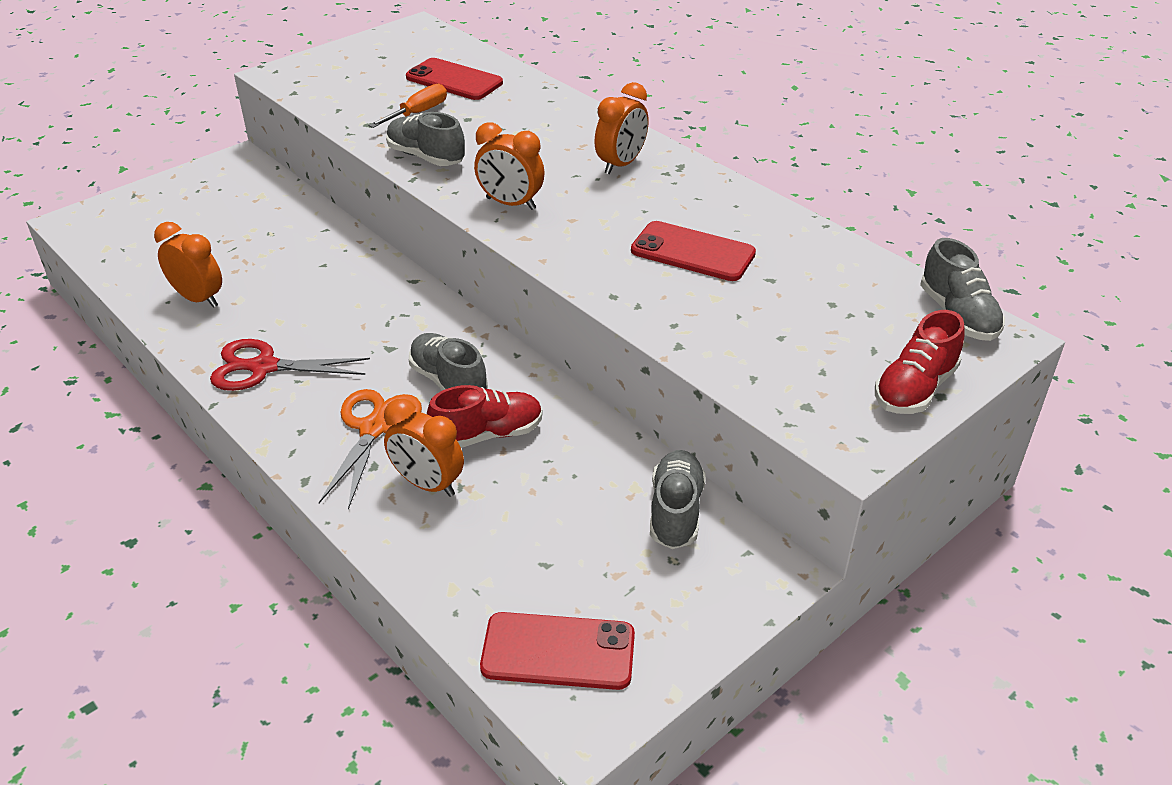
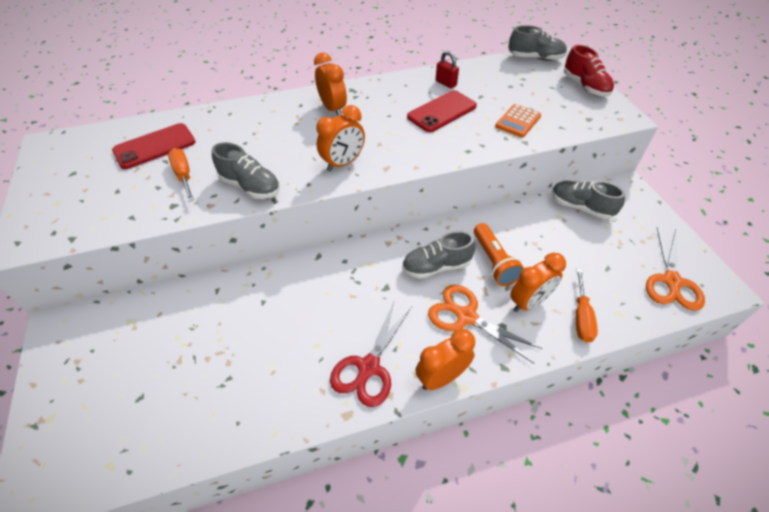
camera: 65 degrees left, 10 degrees up
(198, 299) = (250, 397): orange clock -> orange clock (441, 377)
(426, 157) = (250, 186): grey shoe -> grey shoe turned 120 degrees counterclockwise
(426, 544) = (581, 316): none -> orange screwdriver
(488, 434) = (494, 262): red shoe -> orange flashlight
(558, 651) = (671, 281): red phone -> orange scissors
(730, 329) = (518, 121): none -> orange calculator
(775, 239) = (446, 83): none -> red padlock

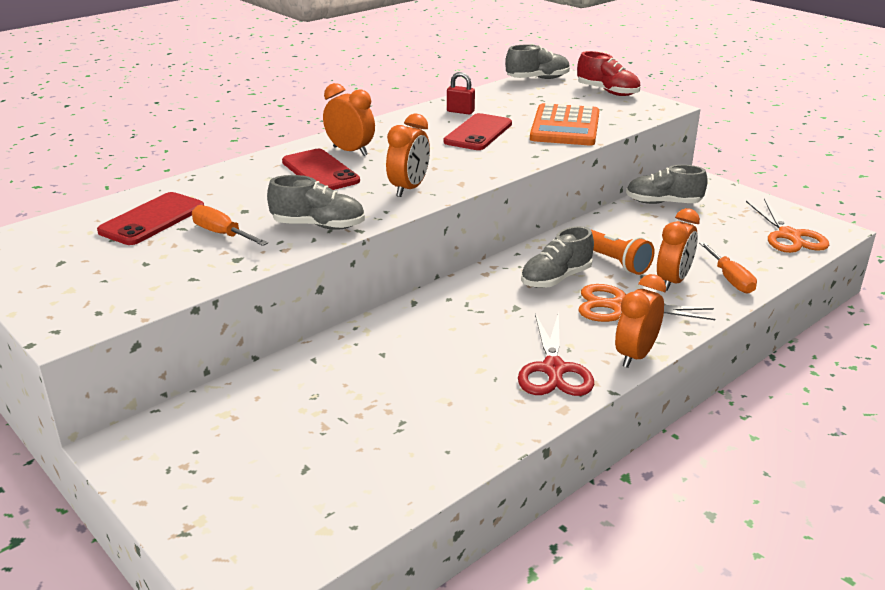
camera: 25 degrees left, 20 degrees down
(296, 126) = (320, 171): none -> red phone
(518, 121) = (565, 126): orange calculator -> orange calculator, size x1.76

